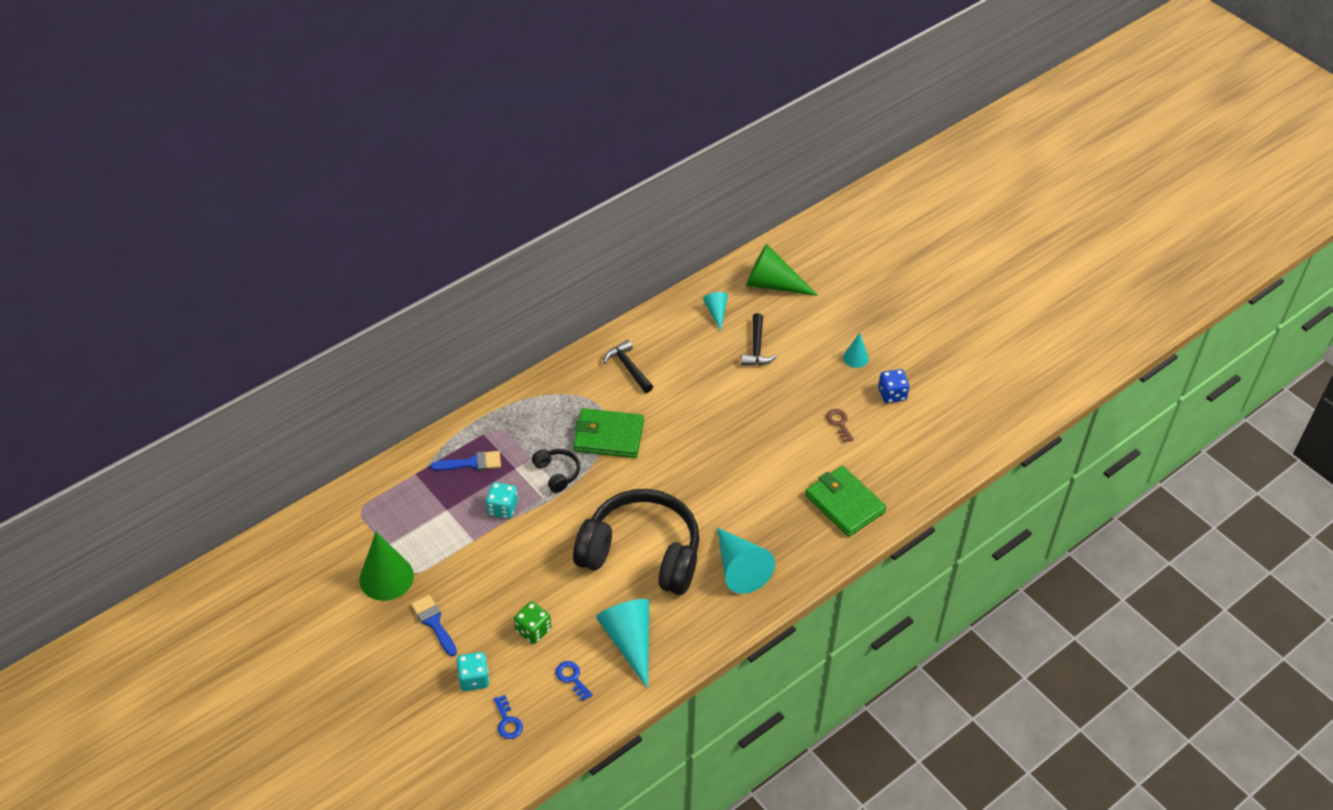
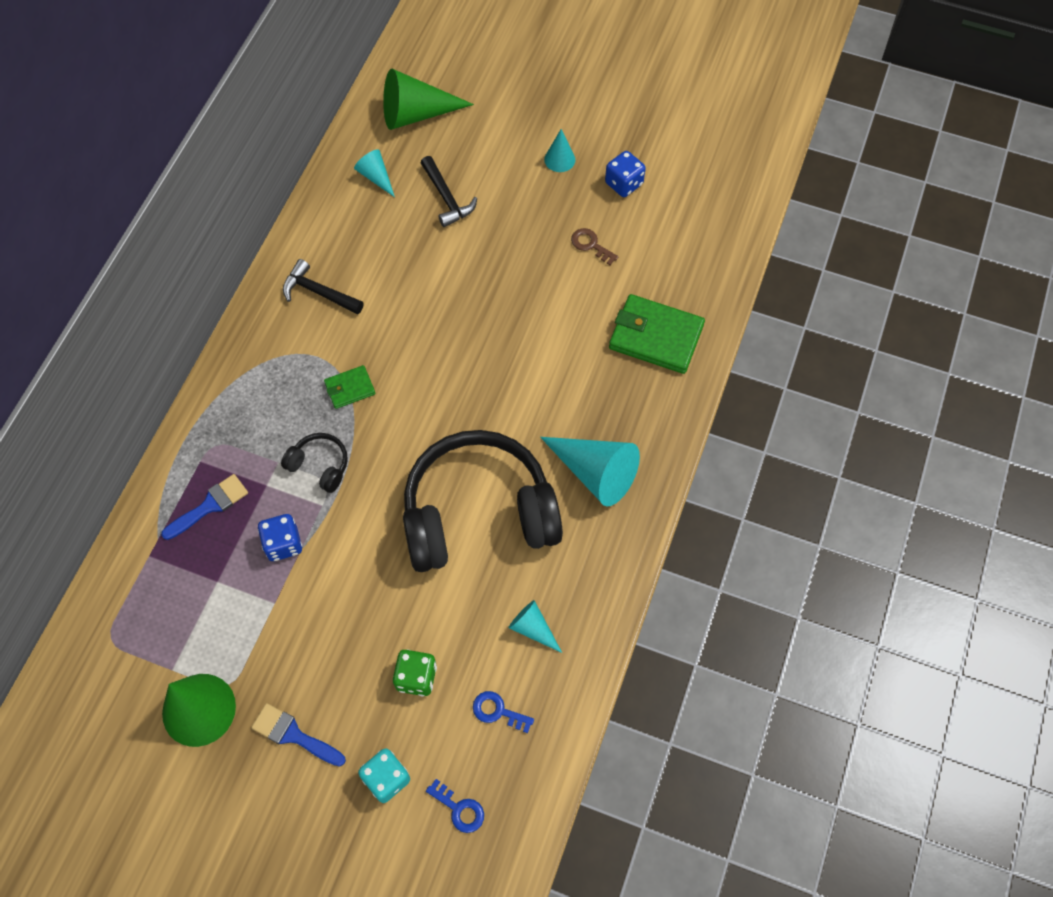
camera: 30 degrees left, 15 degrees up
(502, 508) = (283, 544): turquoise dice -> blue dice
(608, 436) = (350, 388): green wallet -> green wallet, size x0.52
(629, 641) = (532, 628): turquoise cone -> turquoise cone, size x0.53

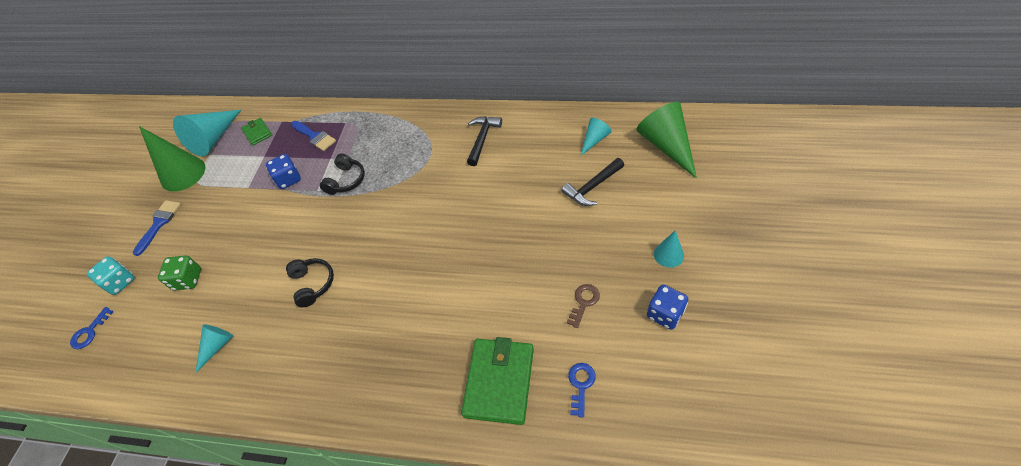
camera: 85 degrees right, 10 degrees down
(350, 388) = (408, 178): green wallet -> green wallet (257, 133)
(478, 513) = (313, 284): black headphones -> black headphones, size x0.41
(498, 711) = (155, 338): blue key -> blue key (580, 385)
(595, 472) = (353, 360): turquoise cone -> turquoise cone (214, 138)

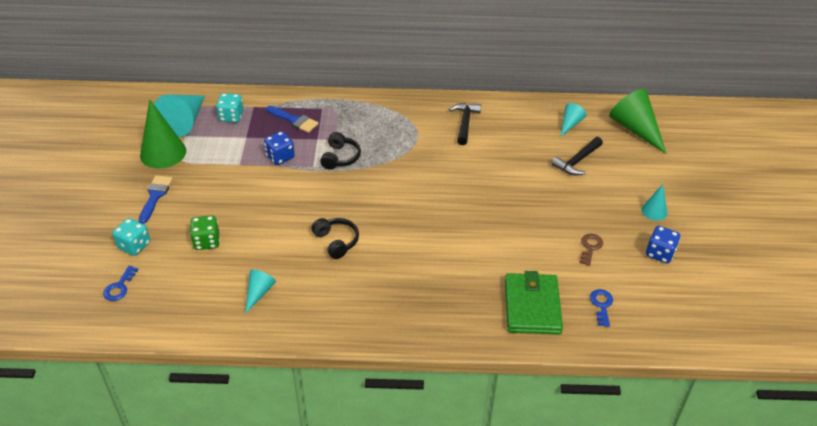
camera: 15 degrees left, 10 degrees down
(257, 133) = (231, 117): green wallet -> turquoise dice

